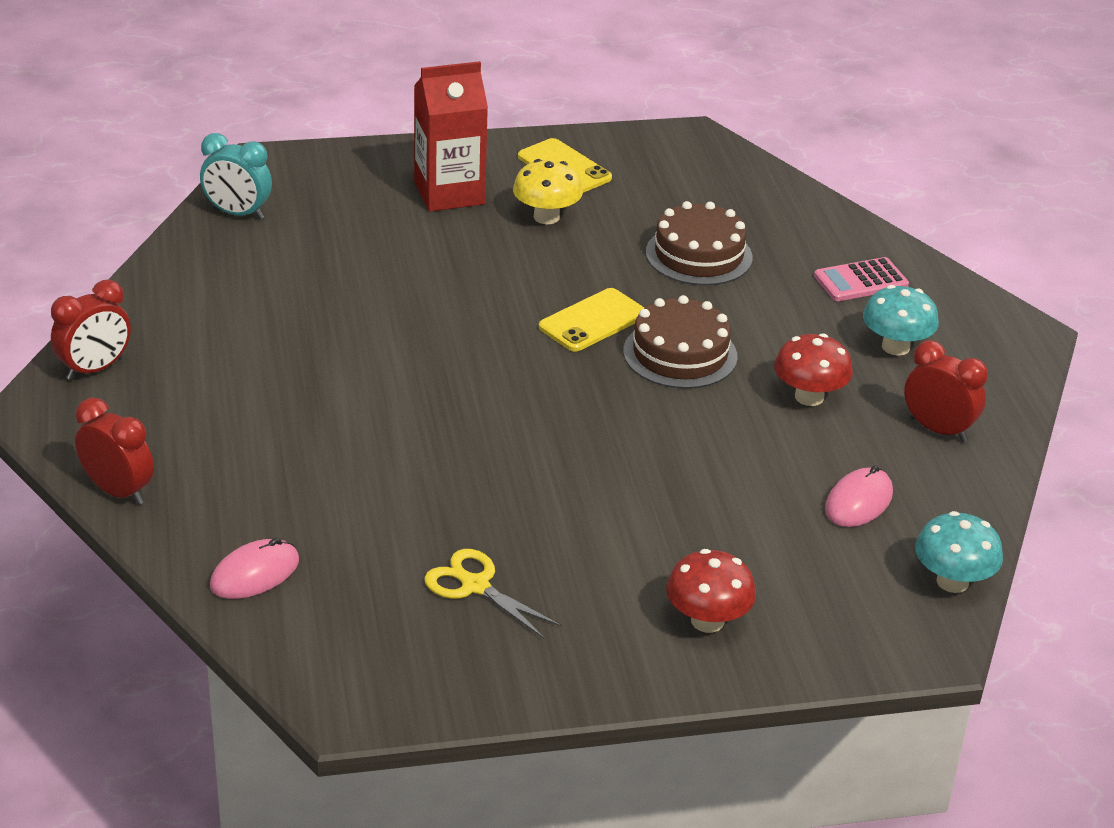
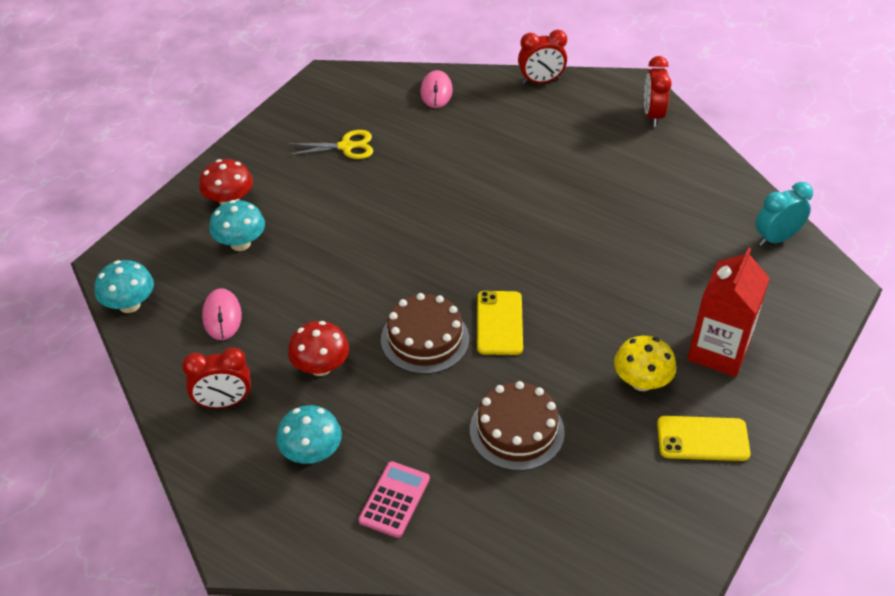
camera: 135 degrees right, 10 degrees up
(753, 561) = (240, 243): none -> turquoise mushroom

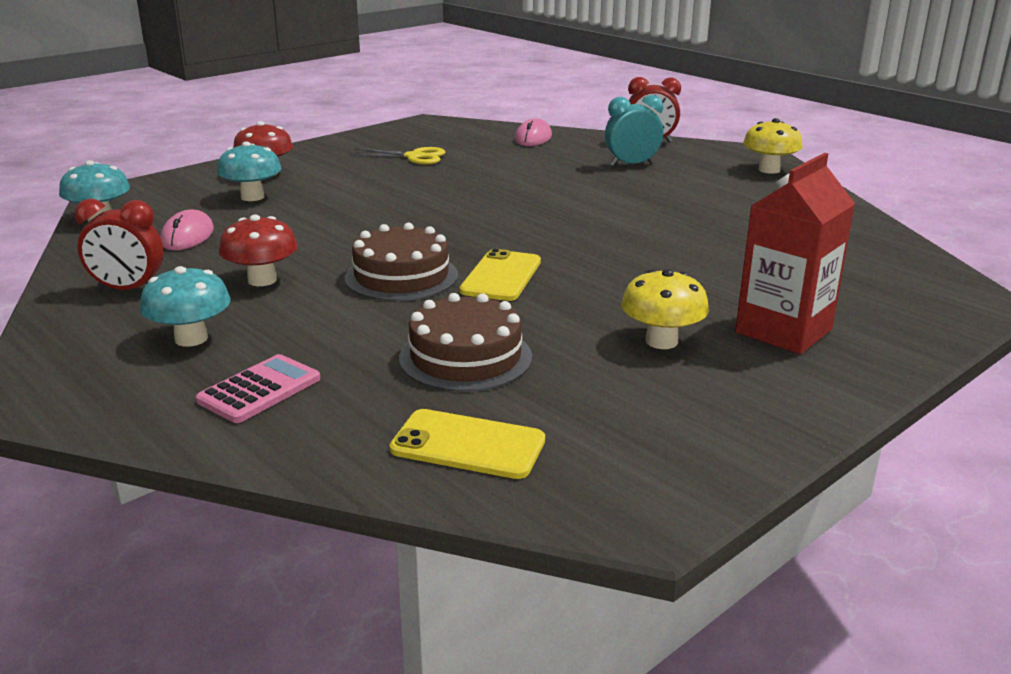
camera: 15 degrees right, 20 degrees down
(652, 115) = (769, 170): red clock -> yellow mushroom
(702, 439) = (728, 400): yellow phone -> yellow phone (468, 445)
(776, 238) = (897, 259): turquoise clock -> turquoise clock (631, 164)

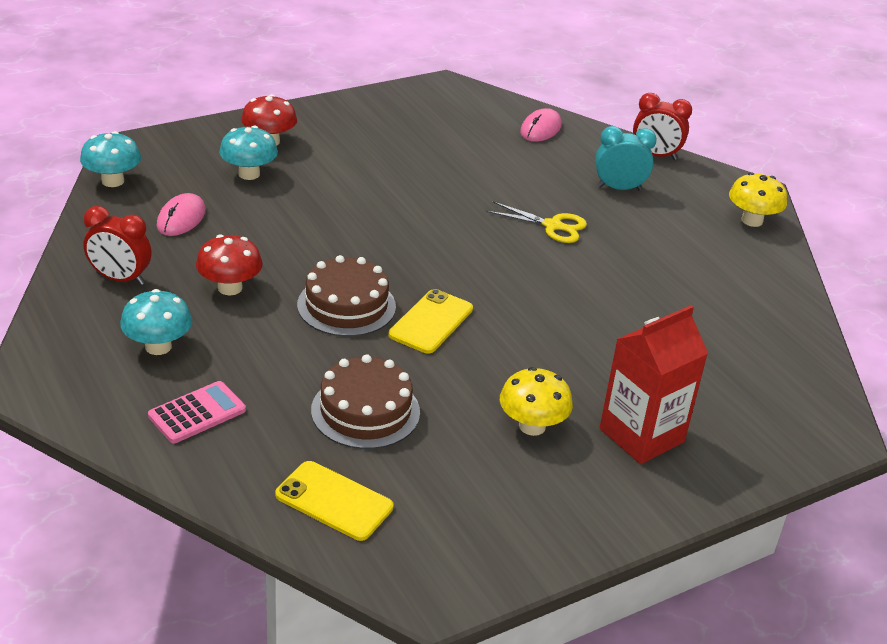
camera: 10 degrees right, 10 degrees up
(414, 157) = (413, 139): yellow scissors -> yellow scissors (552, 226)

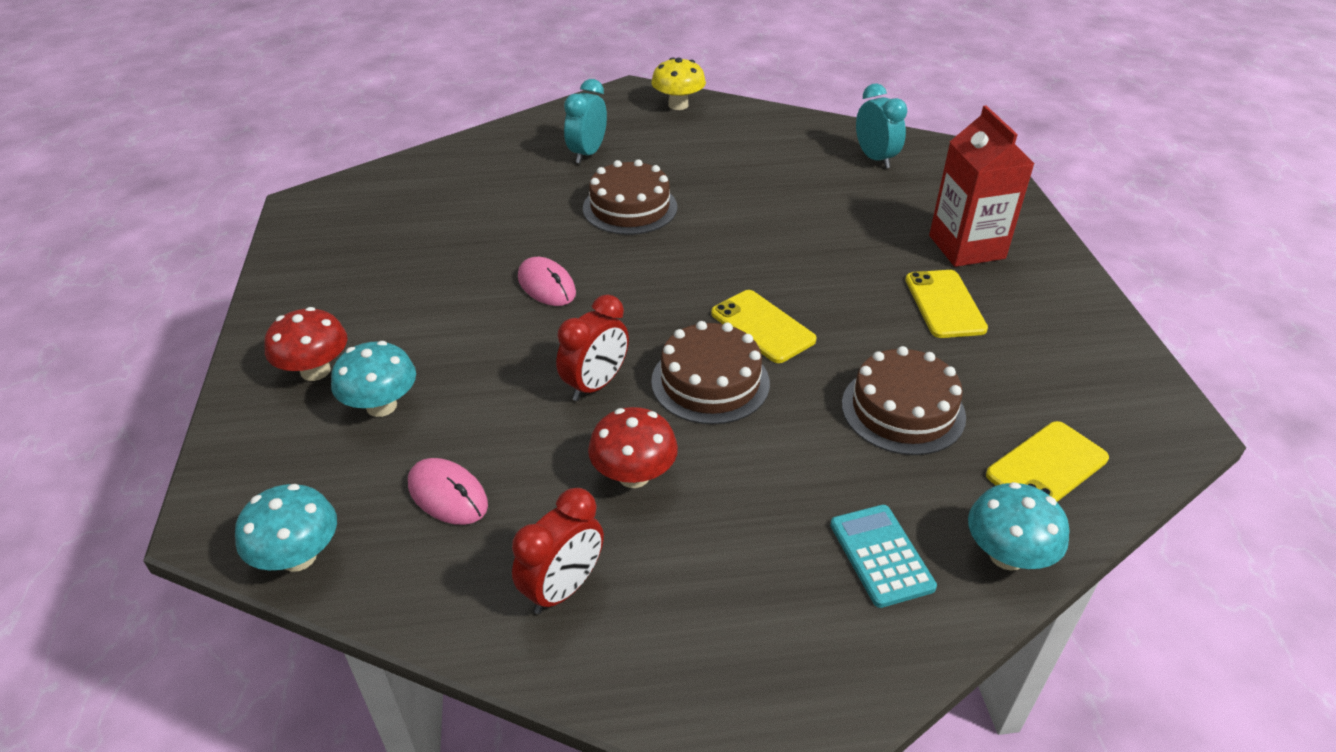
camera: 65 degrees left, 5 degrees up
(158, 346) = (735, 571): turquoise mushroom -> turquoise mushroom (1007, 555)
(197, 413) = (881, 555): pink calculator -> turquoise calculator
(532, 426) = (944, 304): yellow mushroom -> yellow phone
(540, 129) = (447, 167): pink mouse -> pink mouse (546, 285)
(552, 226) = (630, 208): yellow scissors -> brown cake
(655, 155) = (544, 119): red clock -> red clock (595, 385)
(763, 358) = (875, 159): none -> turquoise clock

